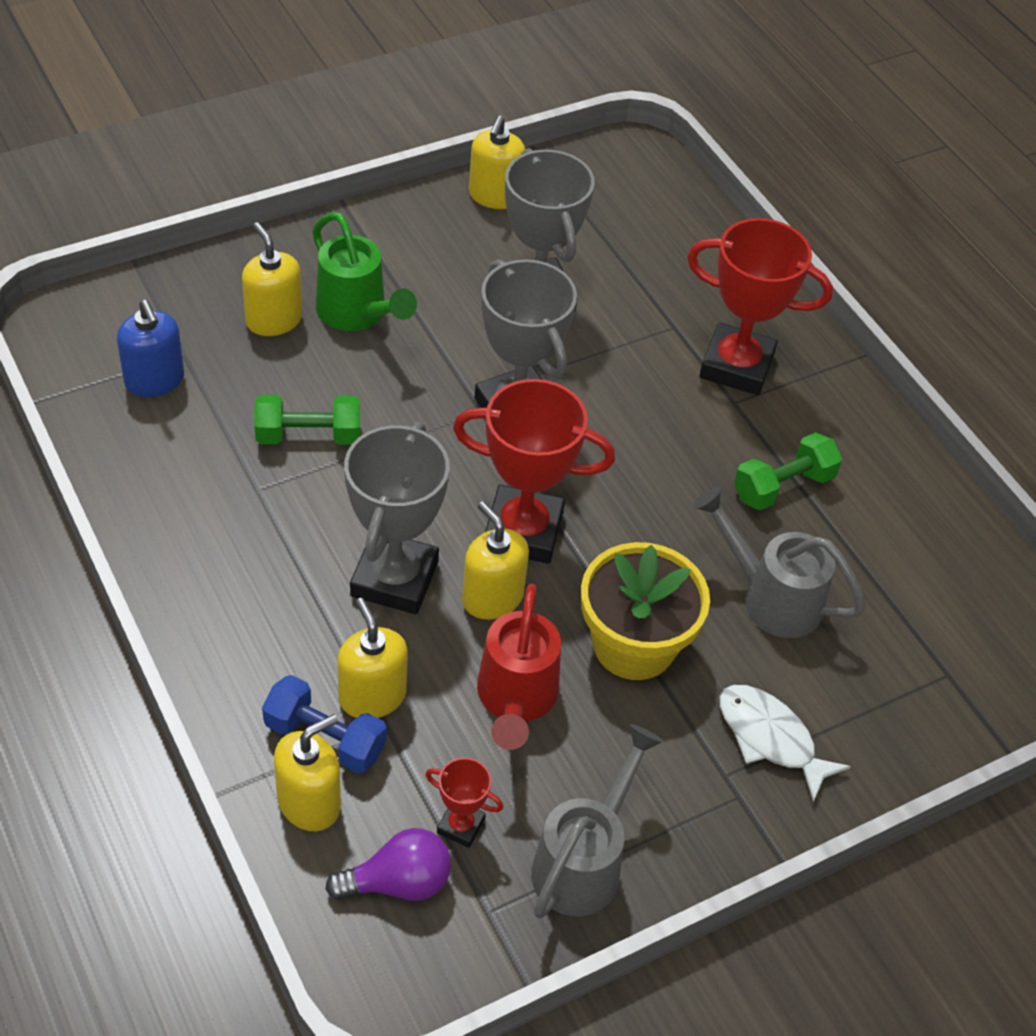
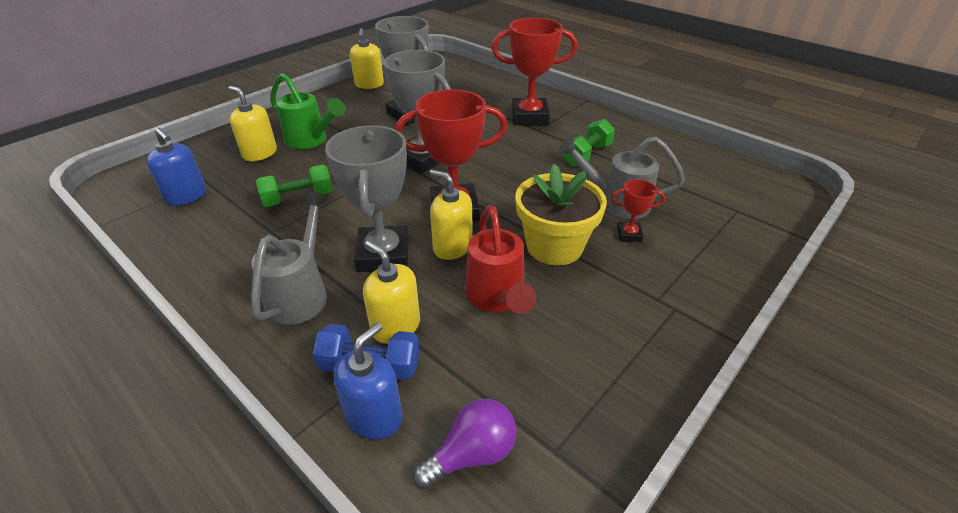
camera: 15 degrees left, 10 degrees down
(309, 803) = (374, 416): yellow soap dispenser -> blue soap dispenser
(460, 826) = (500, 392): red trophy -> red trophy (629, 234)
(583, 862) = (603, 386): grey watering can -> grey watering can (301, 293)
(770, 738) = (668, 270): white fish -> none

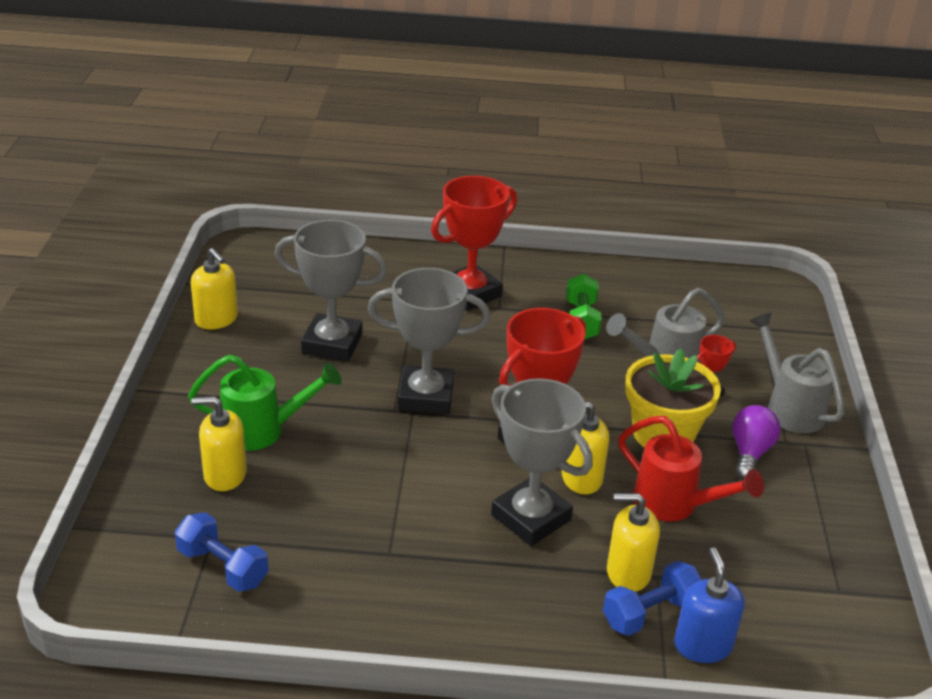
camera: 40 degrees left, 5 degrees down
(186, 196) = (223, 567): blue soap dispenser -> blue dumbbell
(298, 198) = (360, 505): green dumbbell -> none
(301, 293) = (510, 592): grey watering can -> grey watering can (789, 408)
(472, 454) = (794, 626): purple light bulb -> purple light bulb (750, 453)

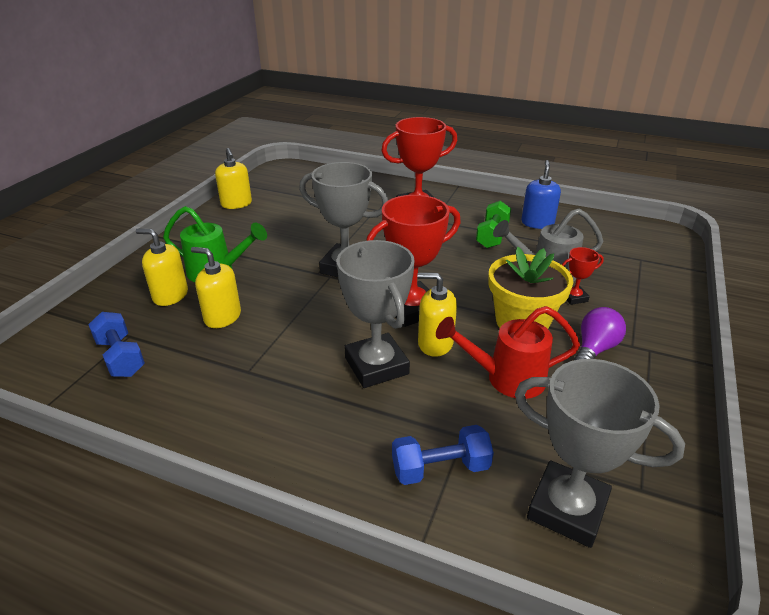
camera: 20 degrees right, 0 degrees up
(332, 343) = (301, 227): grey trophy -> grey trophy (567, 508)
(628, 573) = (437, 427): yellow soap dispenser -> yellow soap dispenser (222, 317)
(674, 504) = (506, 378): red watering can -> red watering can turned 120 degrees clockwise
(702, 645) = (477, 511): blue soap dispenser -> blue soap dispenser (537, 223)
(789, 408) = (645, 320): grey watering can -> none

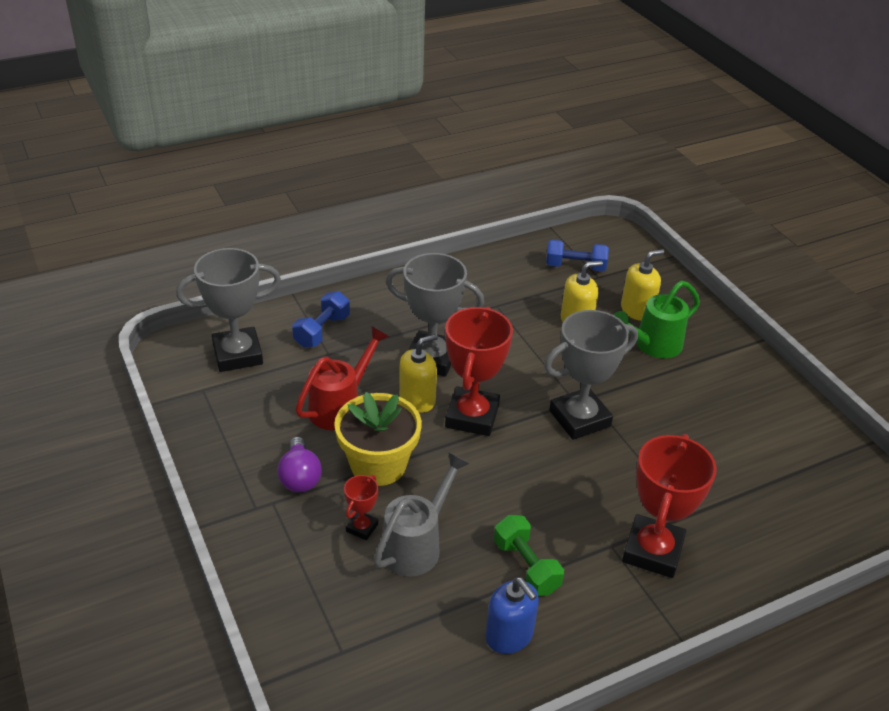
camera: 130 degrees right, 5 degrees up
(236, 204) = (801, 417): yellow soap dispenser -> none

